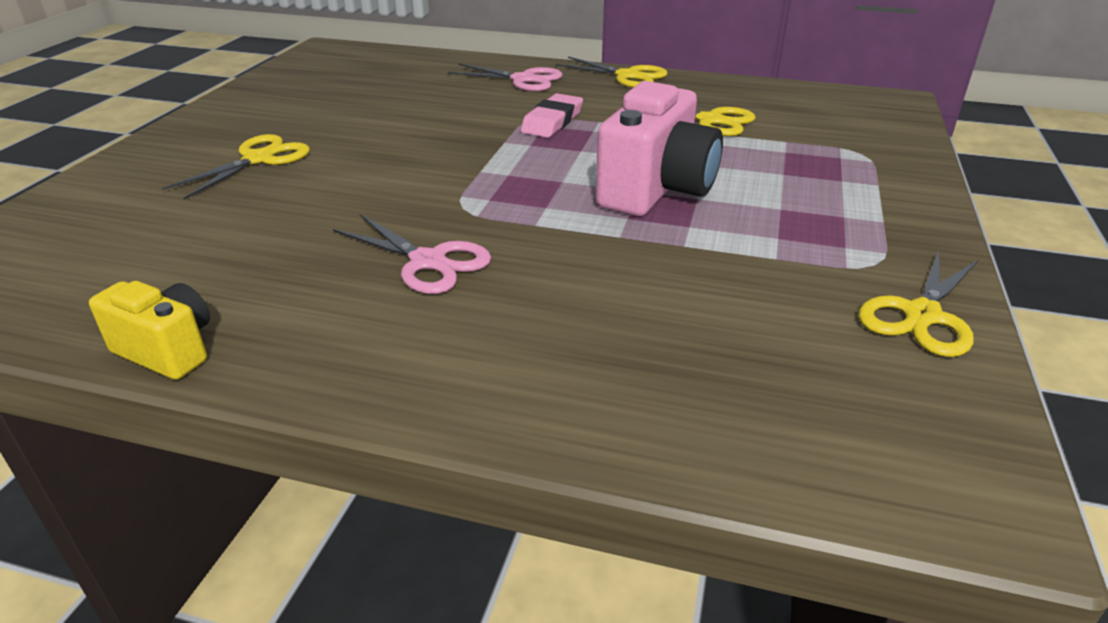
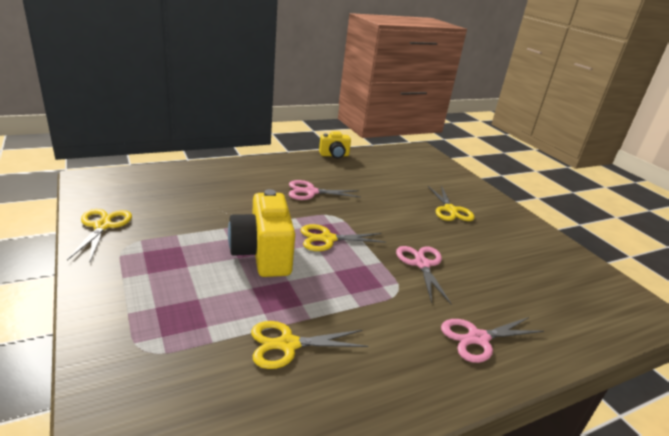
camera: 135 degrees right, 5 degrees down
(459, 126) = (422, 264): none -> pink scissors
(552, 121) = (384, 292): pink eraser -> none
(627, 76) = (422, 395): yellow scissors -> yellow scissors (327, 239)
(656, 191) = (262, 255): pink camera -> yellow camera

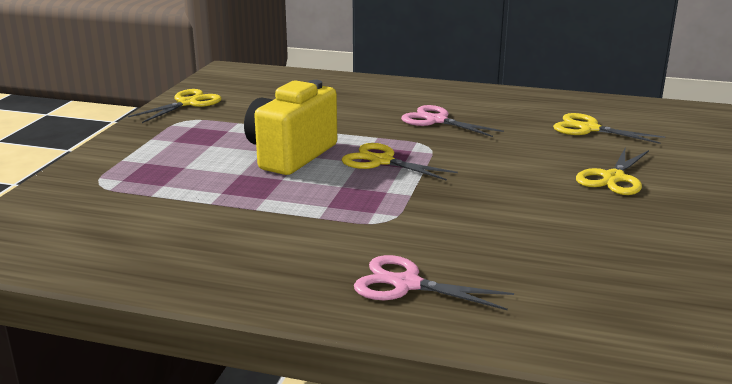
camera: 45 degrees right, 5 degrees down
(288, 344) = (204, 217): yellow scissors -> yellow scissors (589, 129)
(334, 155) = (536, 94): yellow camera -> none
(422, 264) = (460, 211): pink scissors -> none

